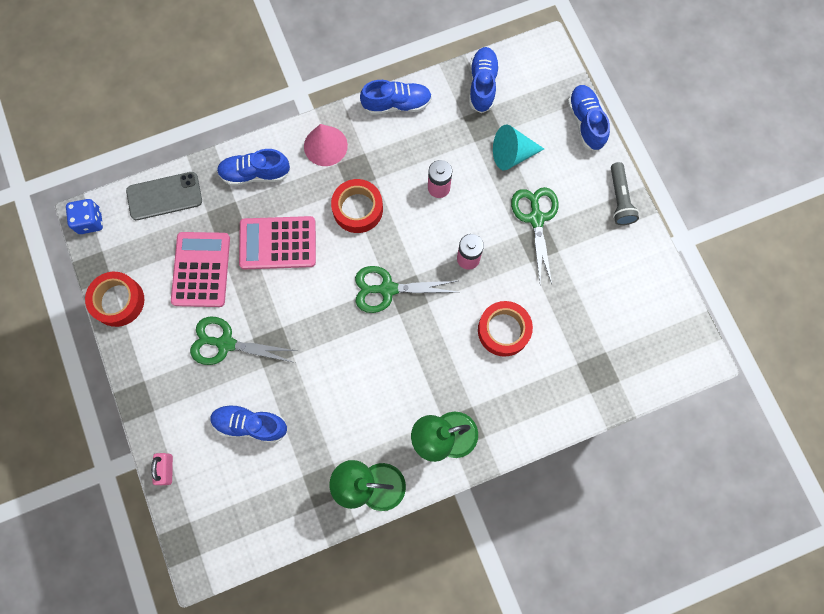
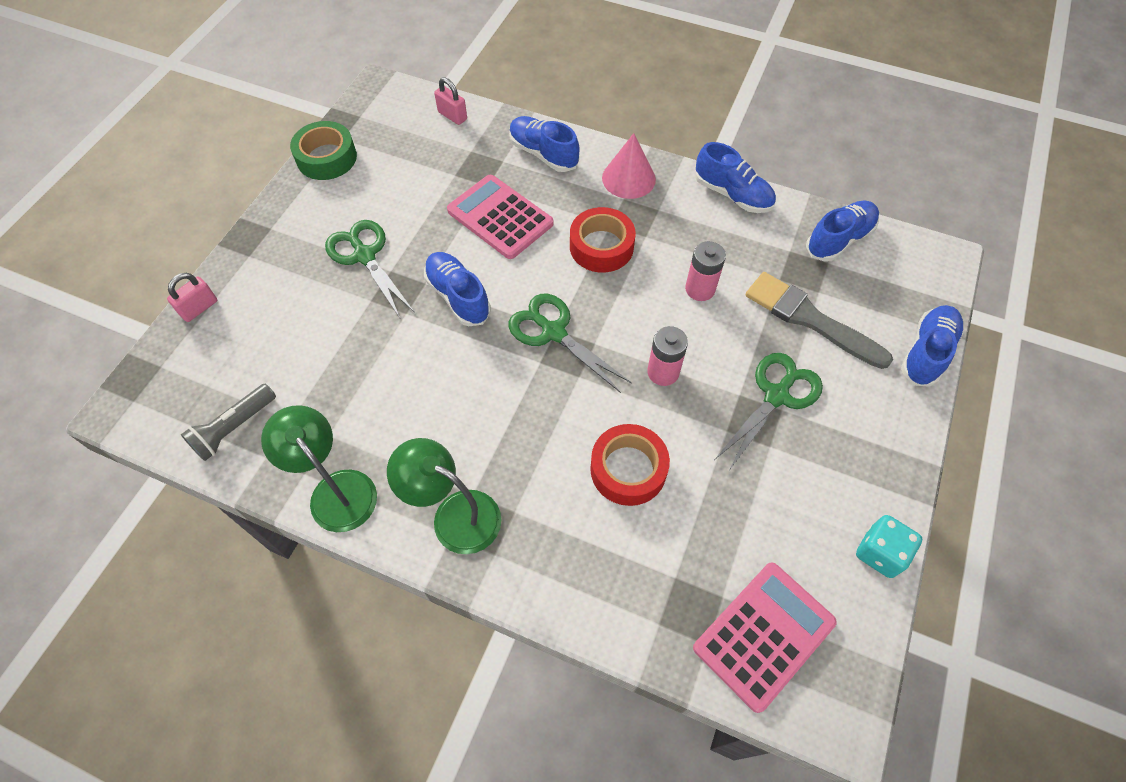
camera: 45 degrees right, 15 degrees down
(90, 221) = (377, 91): blue dice -> none
(118, 301) = (326, 158): red tape -> green tape
(164, 196) = (452, 116): grey phone -> pink padlock
(201, 269) = (415, 187): pink calculator -> pink calculator (764, 635)
(250, 424) = (304, 335): blue shoe -> blue shoe (458, 296)
(512, 154) = (810, 319): turquoise cone -> grey brush
(619, 199) = (897, 455): grey flashlight -> grey flashlight (234, 428)
(653, 261) = (880, 553): none -> turquoise dice

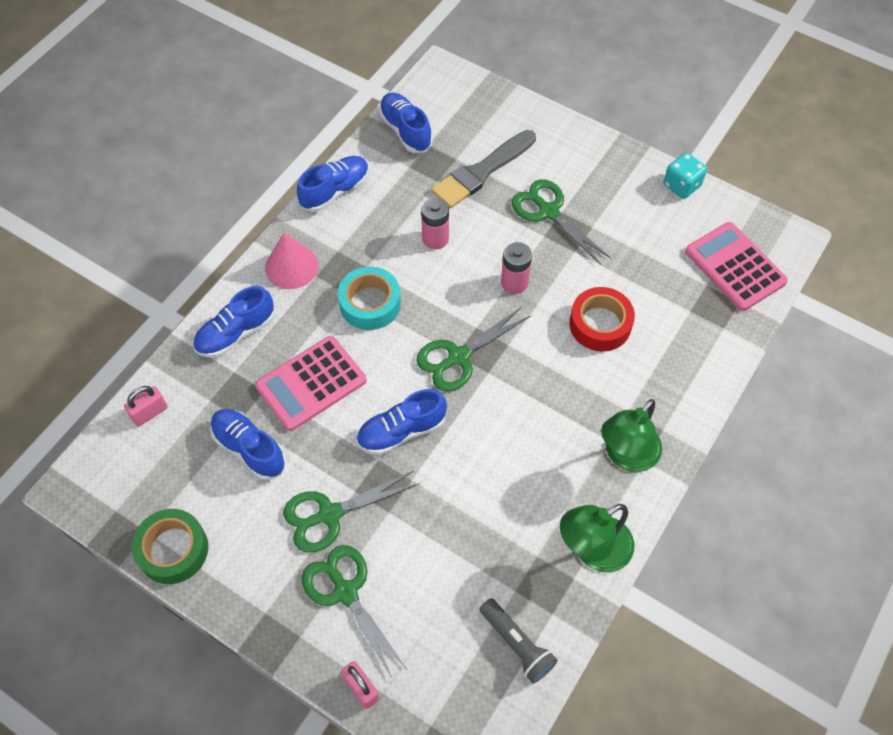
camera: 80 degrees left, 0 degrees up
(289, 281) = (345, 592): none -> green scissors
(601, 246) = (370, 303): red tape -> turquoise tape
(926, 353) = (526, 110): blue shoe -> blue shoe (249, 449)

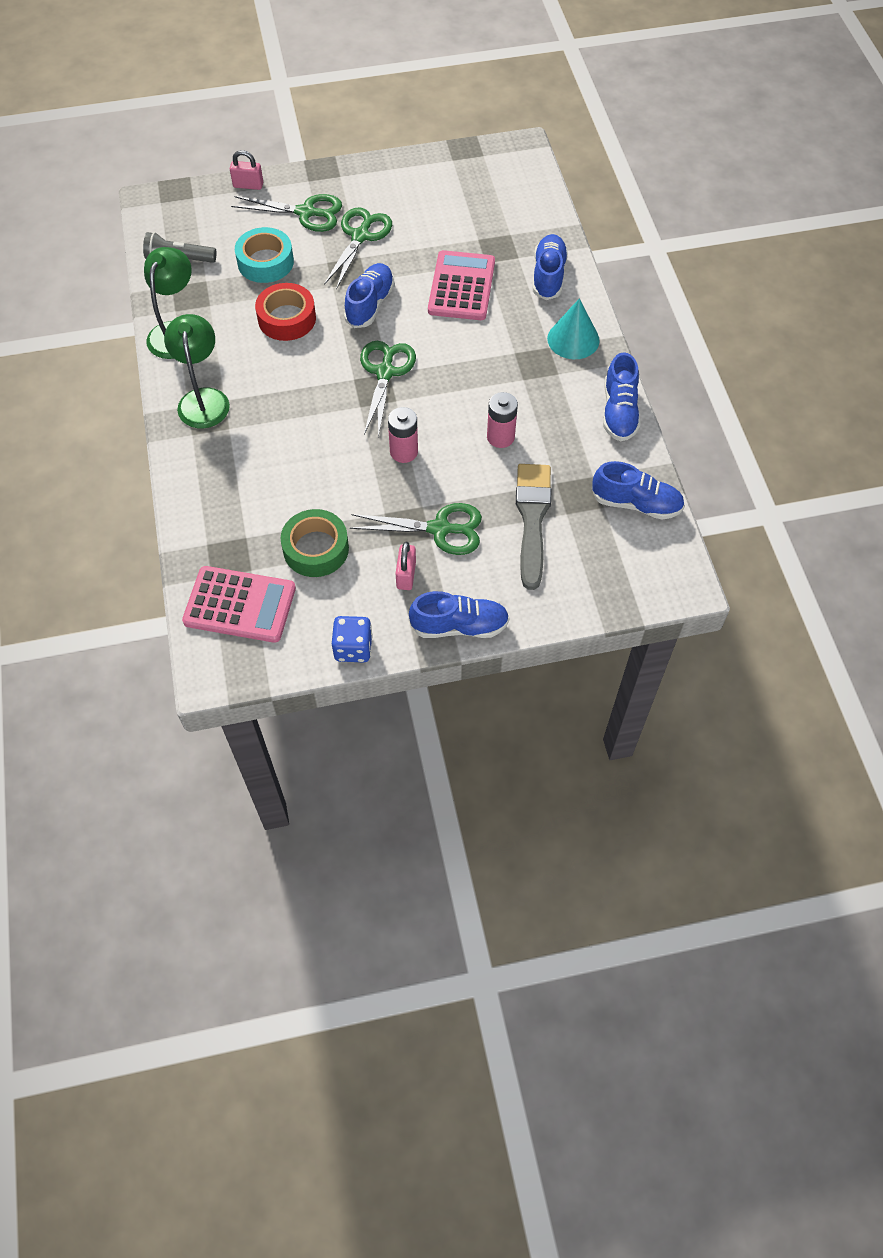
camera: 135 degrees right, 0 degrees up
(149, 413) = (535, 203): pink padlock -> pink padlock (406, 575)
(173, 550) = (427, 163): green tape -> green tape (316, 549)
(249, 449) = (451, 230): blue shoe -> blue shoe (459, 626)
(291, 266) = (573, 339): pink cone -> turquoise cone
(370, 303) = (488, 358): turquoise tape -> turquoise tape (265, 262)
(600, 324) = (307, 471): red tape -> red tape (287, 318)
(681, 185) = (353, 648): turquoise dice -> blue dice

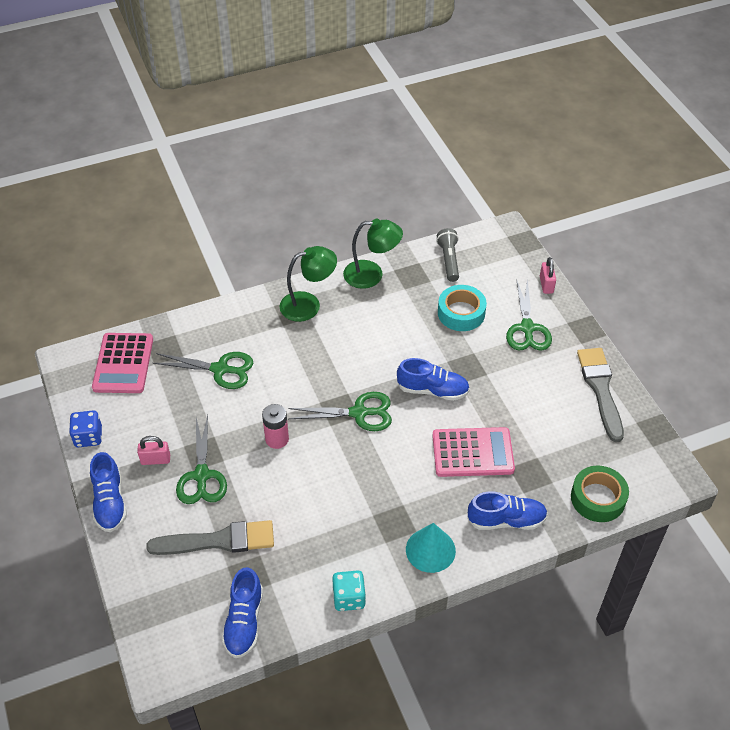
camera: 80 degrees right, 10 degrees down
(287, 318) = (402, 338): red tape -> none
(316, 549) = (176, 398): green tape -> green tape (598, 498)
(360, 236) = (511, 370): green scissors -> green scissors (220, 369)
(405, 175) = (600, 389): none -> grey brush
(500, 437) = (303, 506): pink battery -> none
(619, 412) = (349, 598): blue shoe -> turquoise dice

